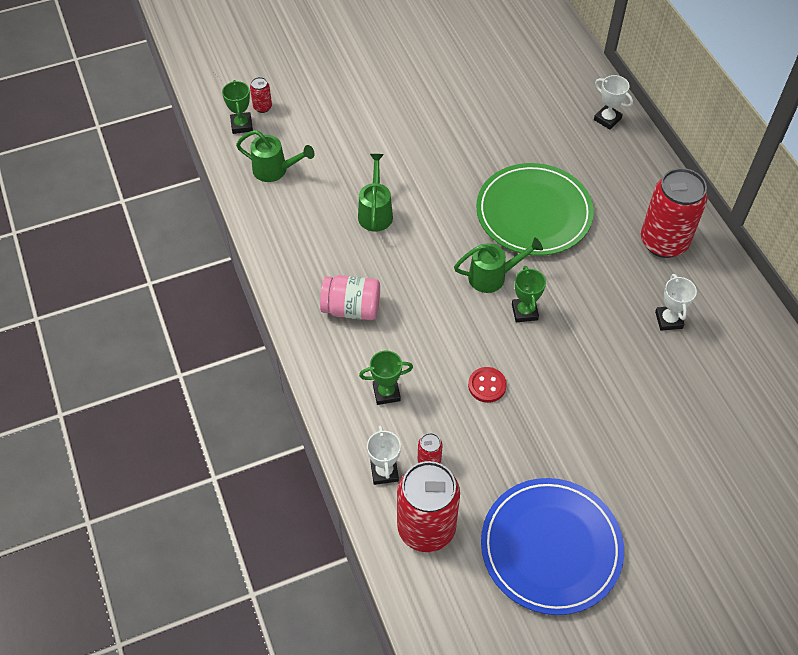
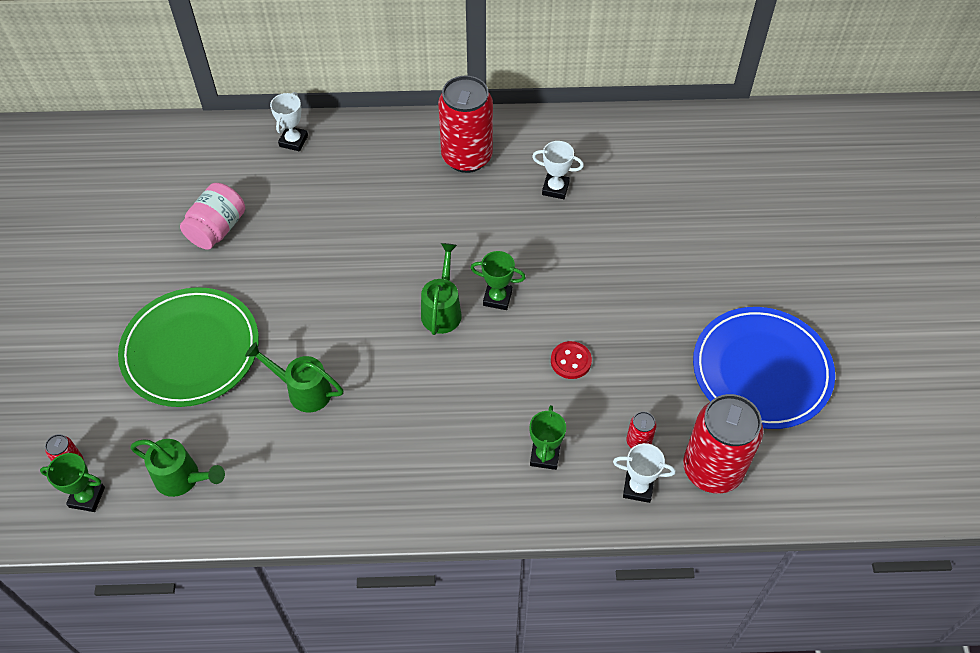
camera: 70 degrees left, 0 degrees up
(275, 170) = (183, 479): green watering can -> green watering can turned 75 degrees clockwise
(351, 308) = (424, 456): pink jar -> pink jar (217, 229)
(533, 213) = (380, 246): green plate -> green plate (191, 350)
(607, 119) = (293, 141): white trophy -> white trophy turned 45 degrees counterclockwise

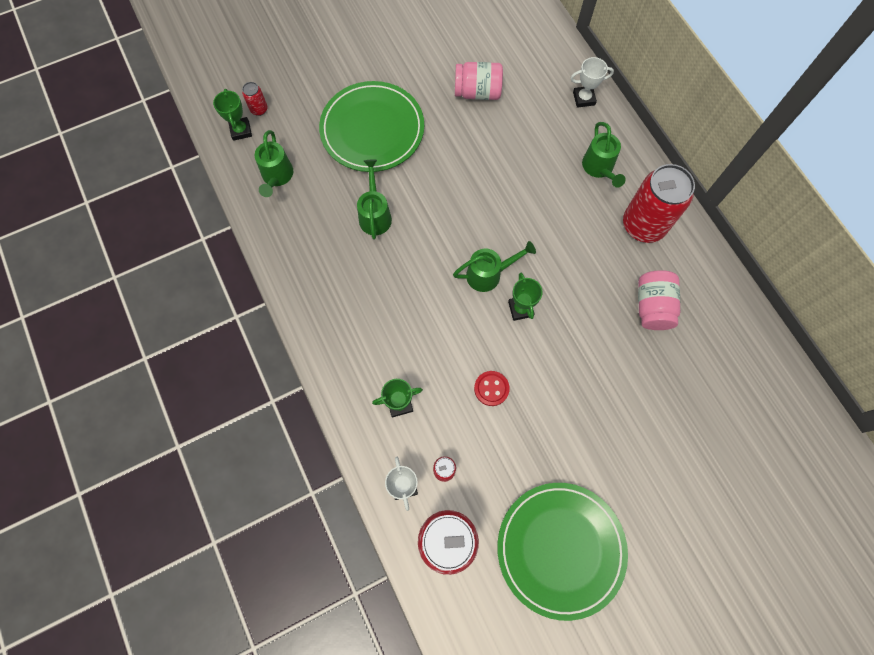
camera: 65 degrees right, 15 degrees up
(382, 164) = (599, 168): none -> green watering can
(555, 188) = (652, 306): white trophy -> pink jar
(761, 370) = (560, 549): blue plate -> green plate

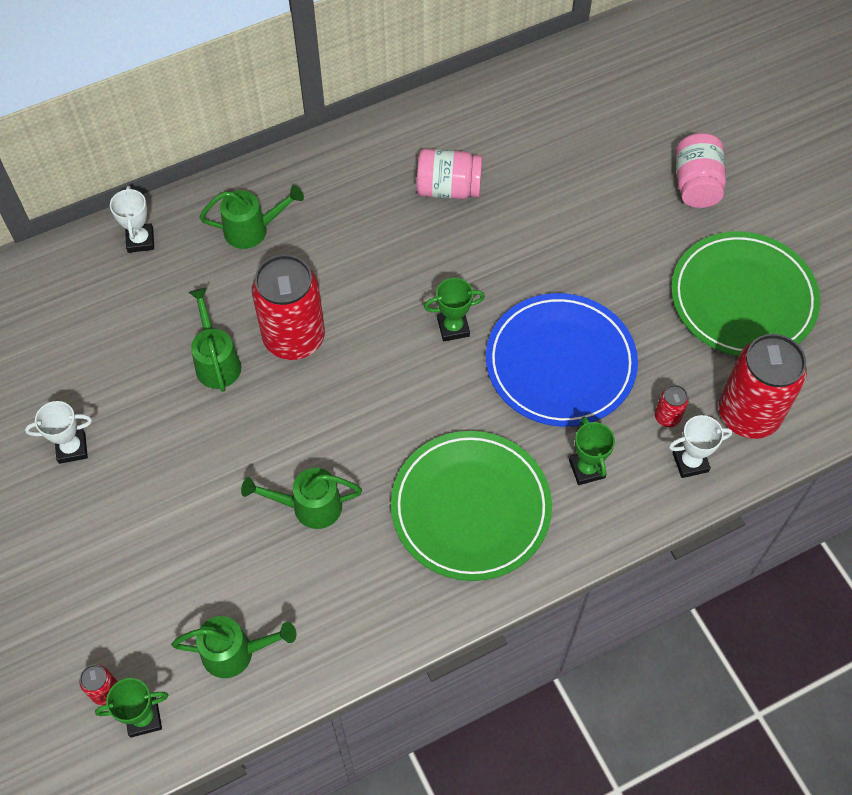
camera: 90 degrees left, 10 degrees down
(372, 129) = (163, 514): green plate -> green plate (471, 508)
(420, 75) = (72, 448): none -> white trophy
(477, 92) = (113, 371): pink jar -> pink jar (696, 184)
(489, 274) = (404, 362): green watering can -> green watering can (216, 361)
(491, 388) = (560, 363): red button -> blue plate
(643, 225) = (338, 188): red can -> red can (294, 338)

